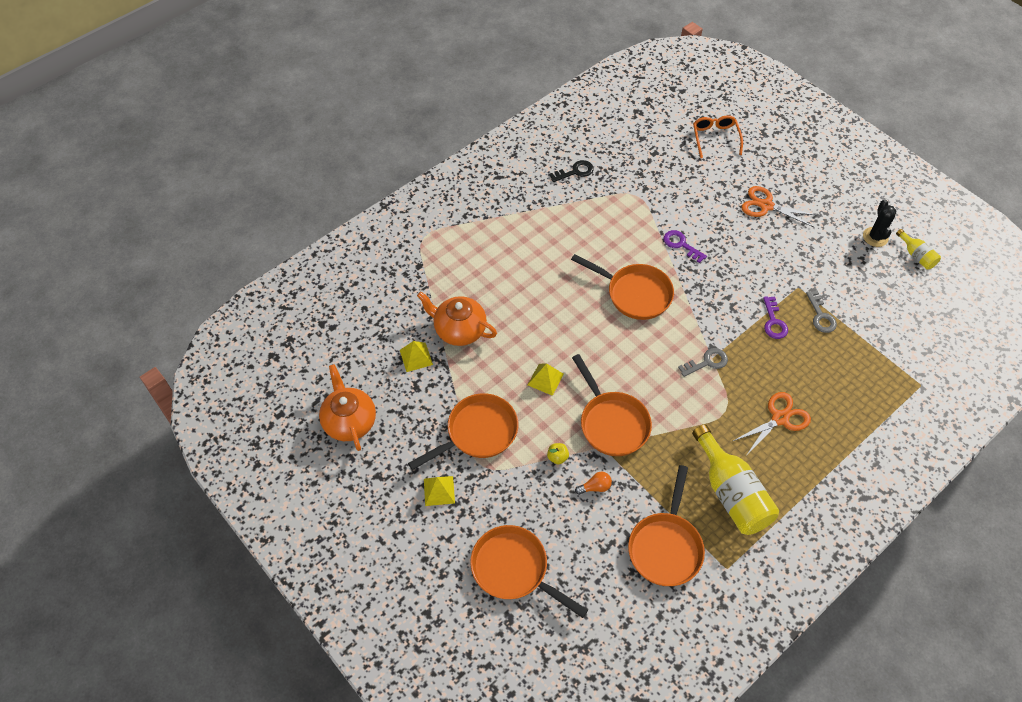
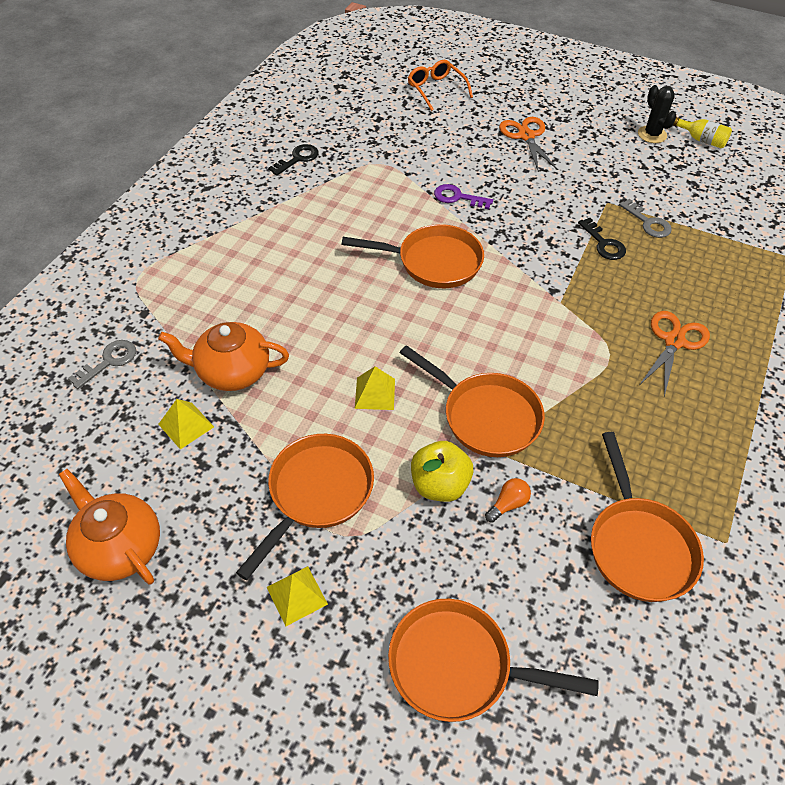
camera: 25 degrees left, 5 degrees down
(557, 457) = (439, 485): yellow apple -> yellow apple, size x1.95
(707, 362) = (557, 308): grey key -> grey key (109, 361)
(731, 493) = (674, 446): yellow bottle -> none
(766, 206) = (526, 136): orange scissors -> orange scissors turned 75 degrees clockwise
(774, 322) = (603, 243): purple key -> black key

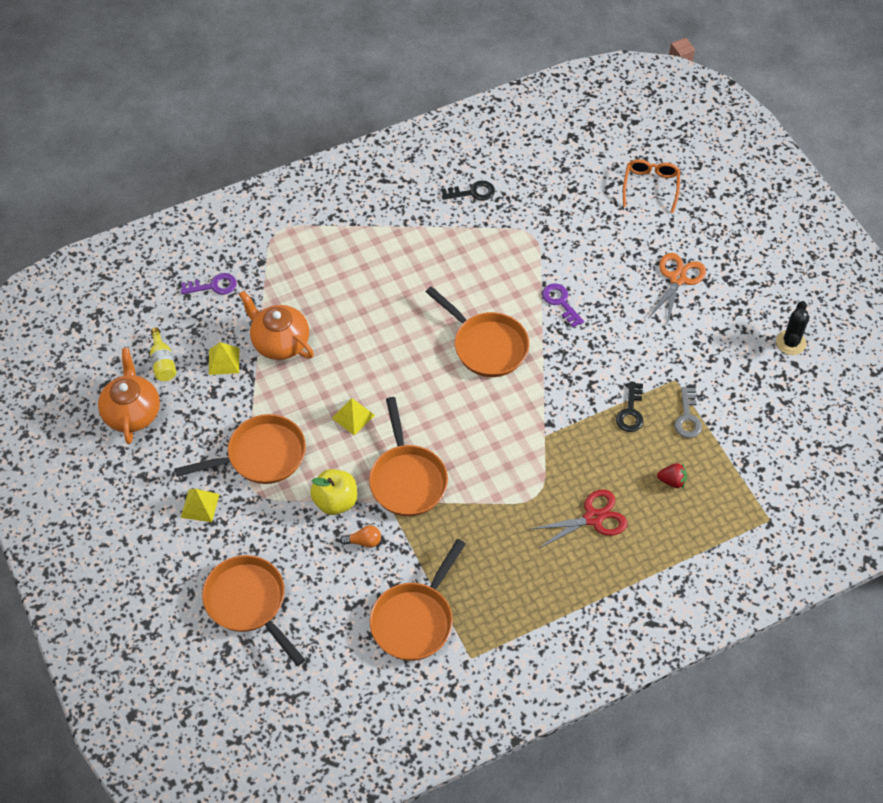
camera: 40 degrees right, 5 degrees up
(109, 361) = (213, 286): grey key -> purple key
(674, 341) = (593, 518): orange scissors -> red scissors
(694, 274) = (672, 481): none -> red strawberry
(702, 140) = (830, 374): yellow bottle -> yellow bottle (163, 362)

